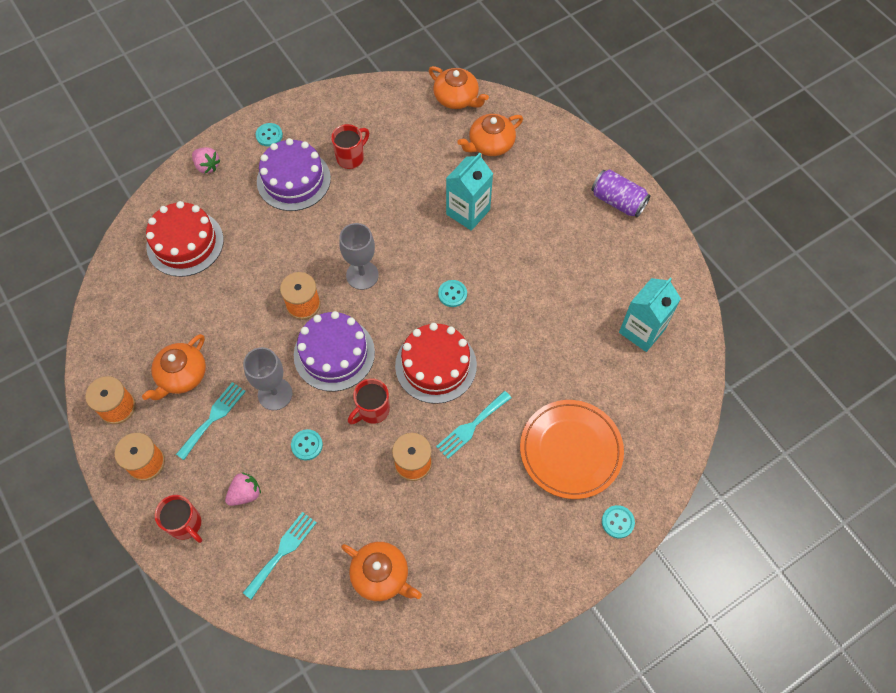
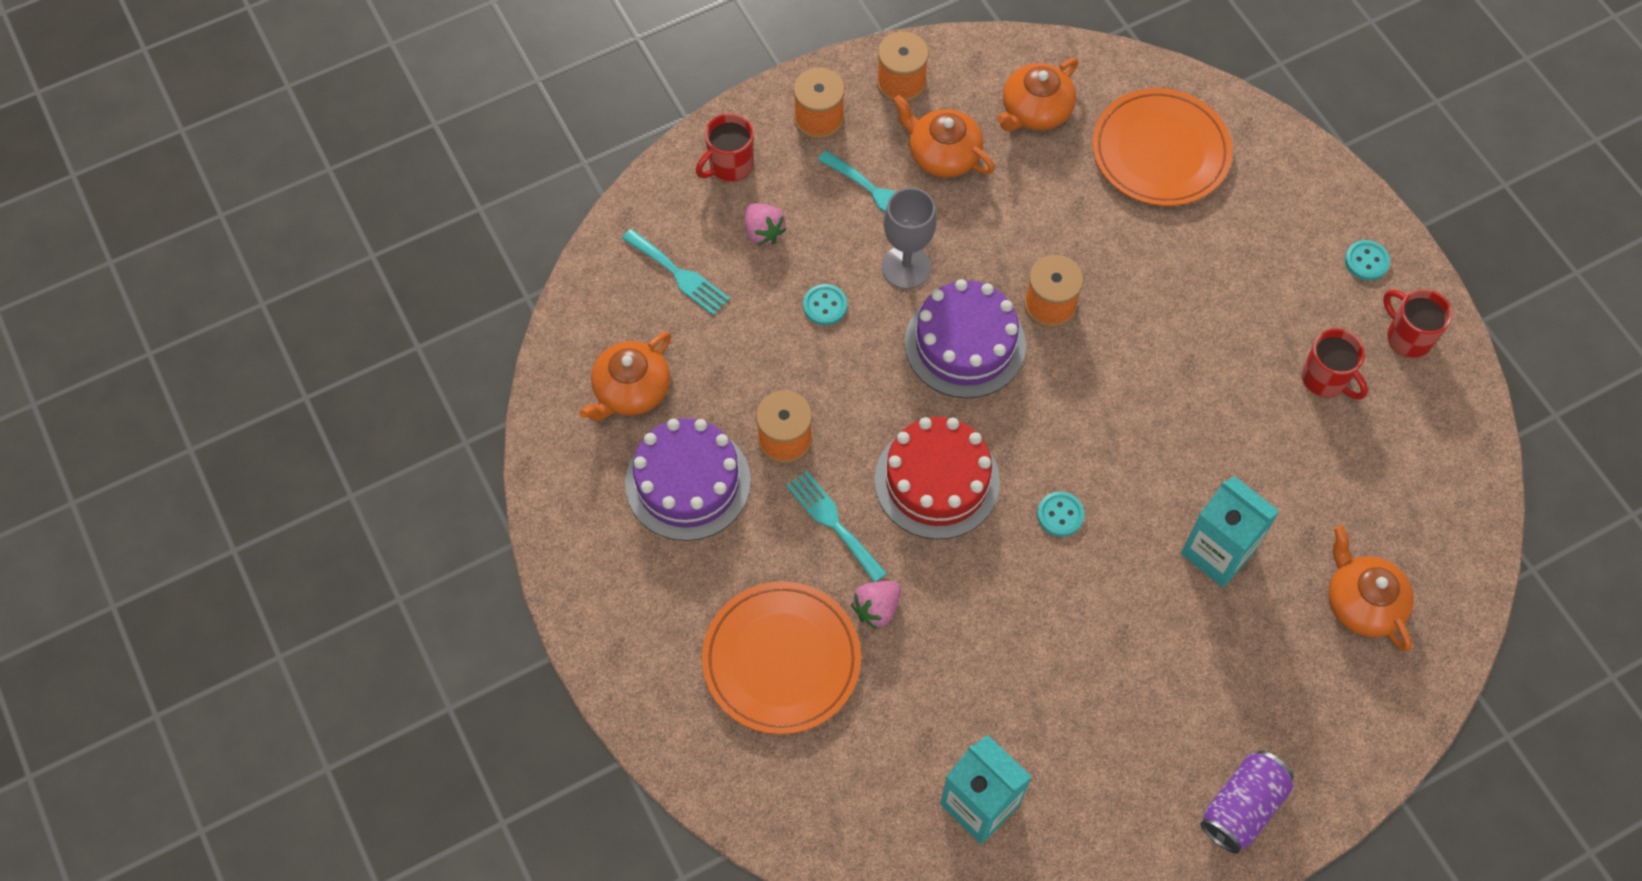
camera: 95 degrees right, 0 degrees up
(185, 243) = (1160, 151): red cake -> orange plate
(207, 166) = (1302, 176): pink strawberry -> pink strawberry (876, 609)
(293, 180) = (1279, 295): purple cake -> purple cake (688, 482)
(362, 275) = (1098, 387): grey goblet -> none
(372, 410) = (870, 391): red mug -> red mug (1407, 337)
(457, 98) = (1464, 555): orange teapot -> orange teapot (1035, 111)
(617, 522) = (663, 711): turquoise button -> none

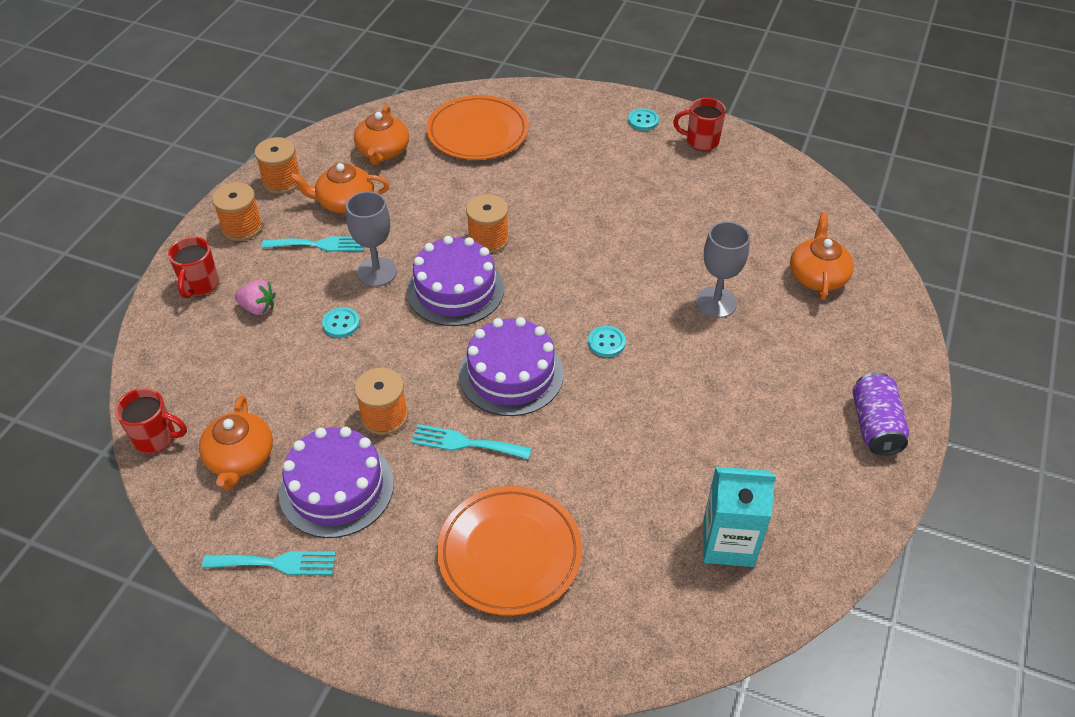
camera: 40 degrees left, 15 degrees down
(679, 274) = (216, 367): turquoise fork -> turquoise fork (276, 563)
(876, 609) = (544, 474): pink strawberry -> none
(937, 481) = (511, 374): red cake -> purple cake
(1218, 552) = (716, 302): turquoise carton -> grey goblet
(1325, 379) = (681, 184): red mug -> red mug (156, 438)
(1362, 602) = (817, 276): orange teapot -> orange teapot turned 75 degrees clockwise

